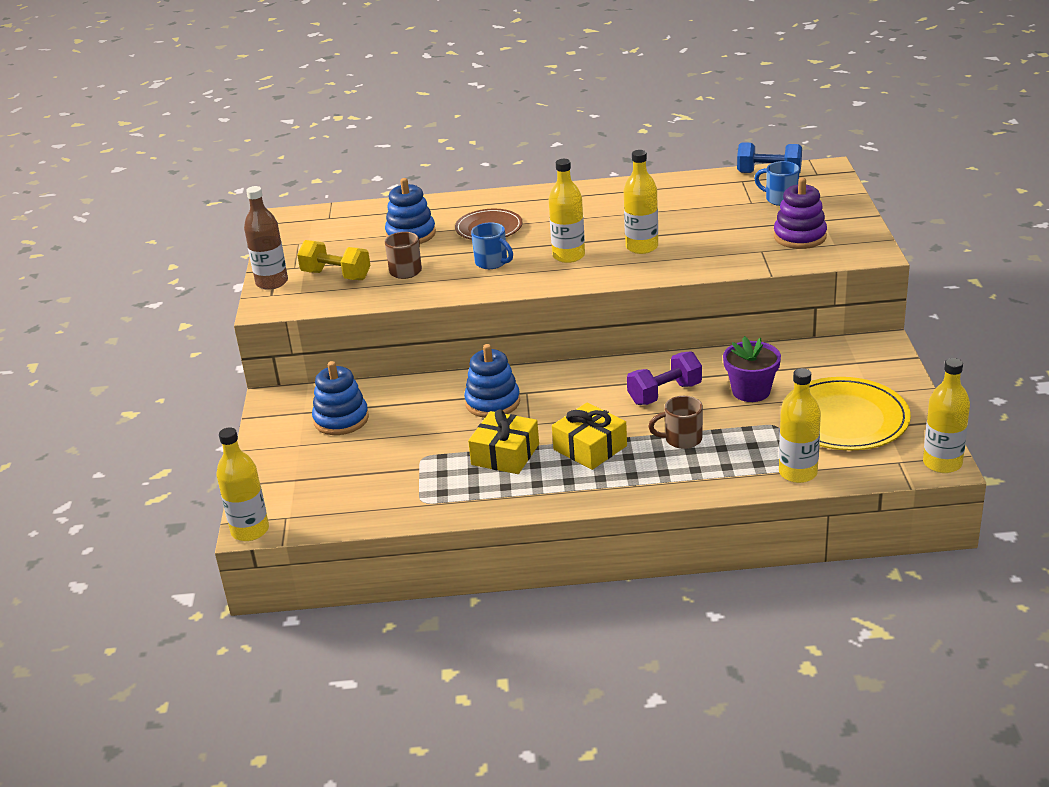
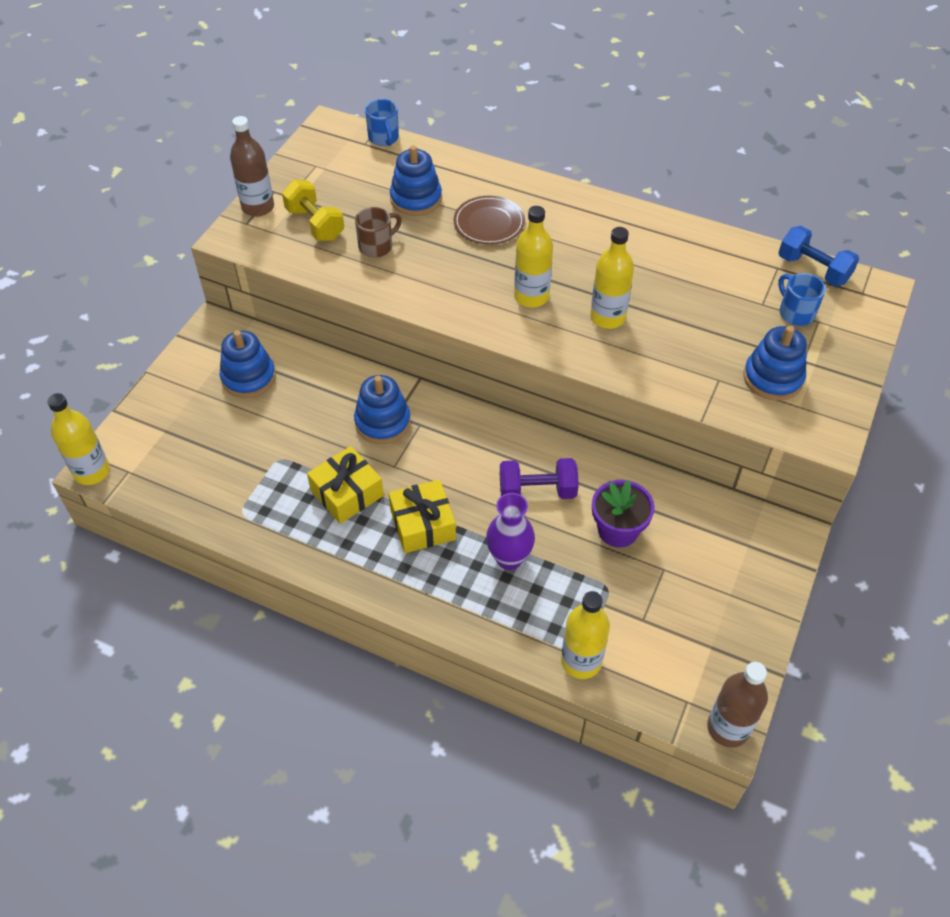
camera: 25 degrees right, 20 degrees up
(492, 263) = (457, 272): blue mug -> blue mug (384, 138)
(682, 439) = (509, 558): brown mug -> purple vase
(800, 237) = (773, 378): purple stacking toy -> blue stacking toy
(844, 419) = (678, 615): yellow plate -> none
(942, 463) = (728, 728): yellow bottle -> brown bottle

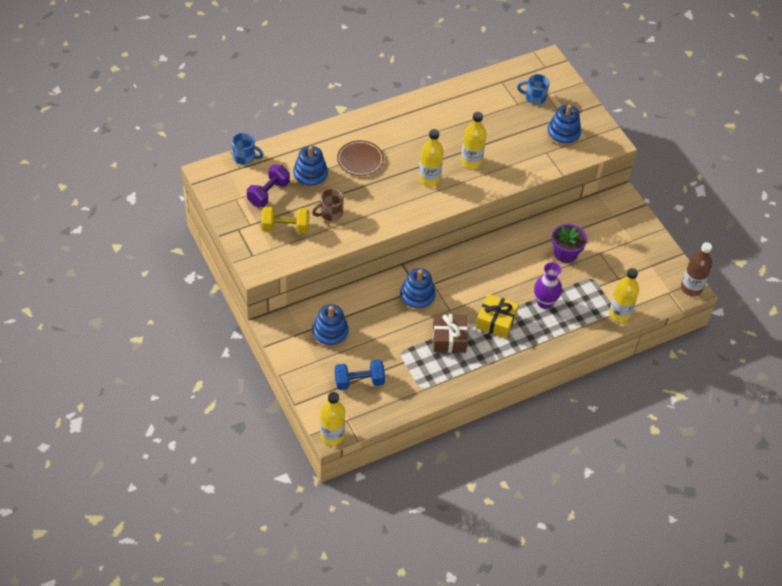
camera: 55 degrees left, 0 degrees up
(258, 207) = (244, 243): brown bottle -> none
(347, 493) = (449, 338): yellow gift -> brown gift
(377, 246) = (330, 213): brown mug -> brown mug turned 120 degrees counterclockwise
(537, 491) = (516, 266): purple dumbbell -> purple dumbbell (268, 193)
(813, 269) = (515, 71): blue dumbbell -> blue dumbbell (359, 381)

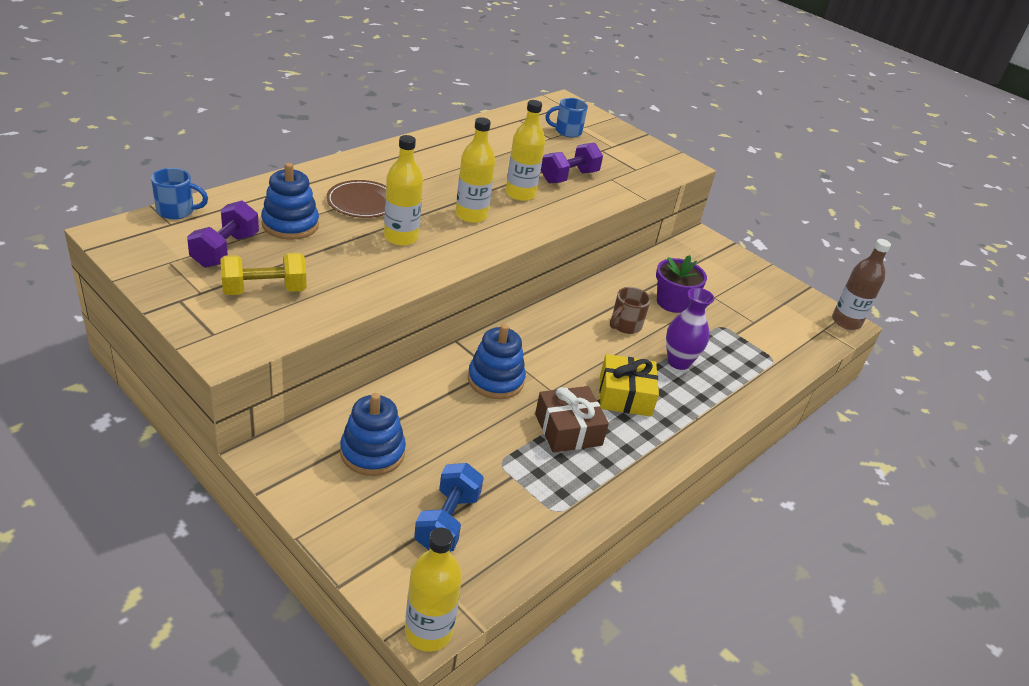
camera: 20 degrees left, 15 degrees down
(330, 213) = (336, 266): brown mug -> brown mug (625, 325)
(359, 381) = (447, 521): blue dumbbell -> blue dumbbell turned 45 degrees counterclockwise
(514, 148) = (569, 177): none -> purple dumbbell
(563, 134) = (621, 161): blue stacking toy -> none
(619, 314) = (782, 362): yellow bottle -> yellow bottle (401, 237)

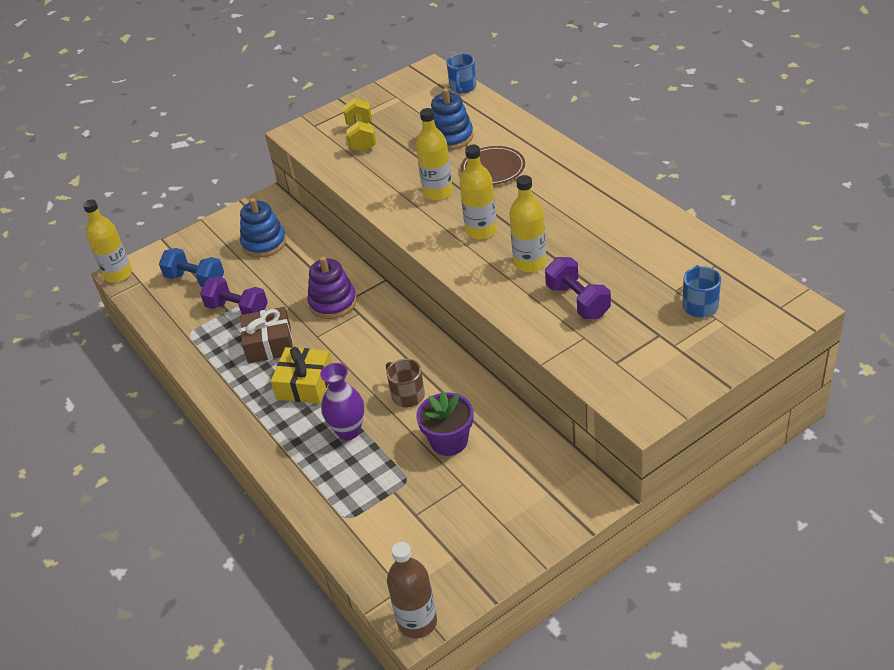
camera: 110 degrees right, 5 degrees up
(225, 250) = (411, 115): purple dumbbell -> purple dumbbell (237, 310)
(495, 380) = (333, 303): blue stacking toy -> purple stacking toy

